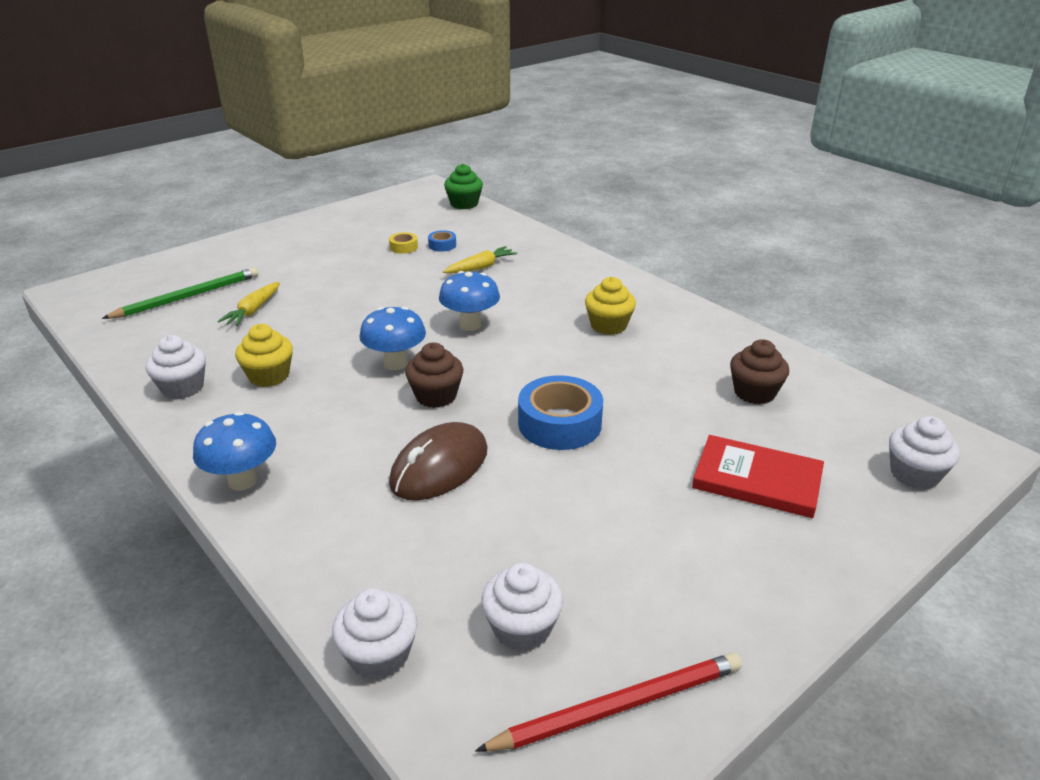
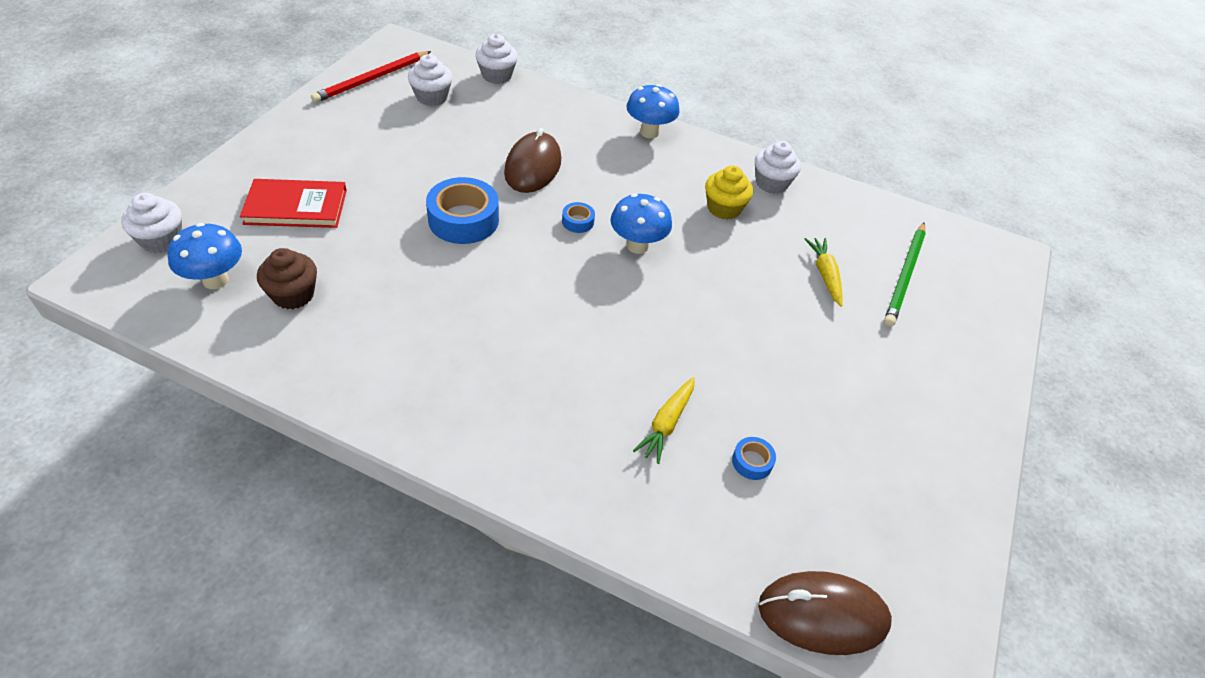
camera: 150 degrees right, 15 degrees up
(403, 247) = (794, 439): yellow tape -> none
(436, 396) = (578, 221): brown cupcake -> blue tape
(464, 204) = (822, 615): green cupcake -> brown mouse
(470, 325) = (607, 313): blue mushroom -> blue mushroom (215, 280)
(608, 325) = (462, 353): yellow cupcake -> none

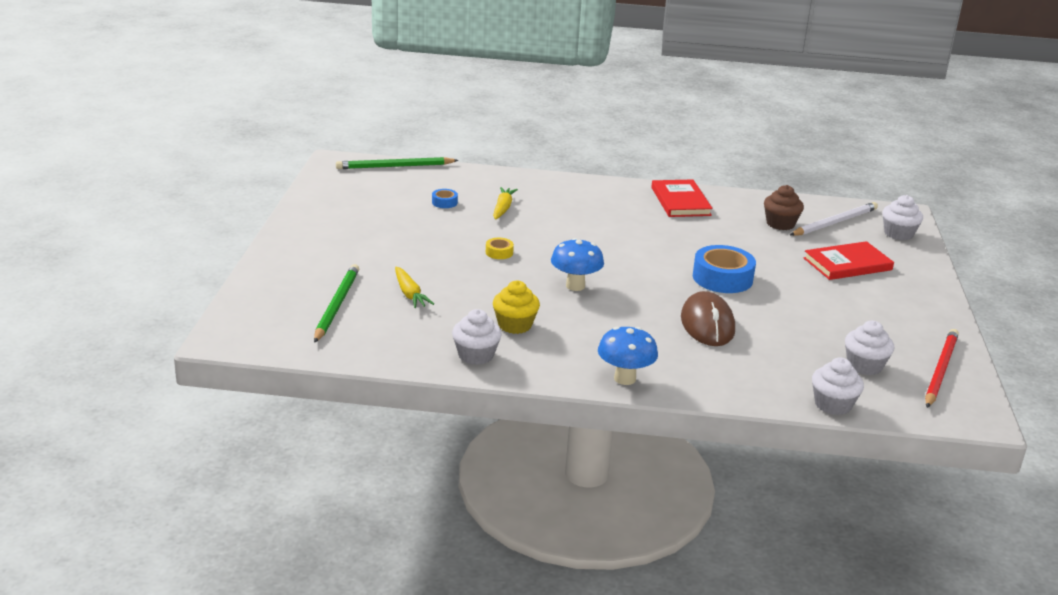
camera: 165 degrees right, 20 degrees down
(215, 280) = (834, 222): blue mushroom -> white pencil
(386, 380) = (680, 201): none -> red book
(578, 221) = (634, 292): blue tape -> none
(704, 322) = (499, 252): none -> yellow tape
(822, 615) = (394, 166): brown mouse -> green pencil

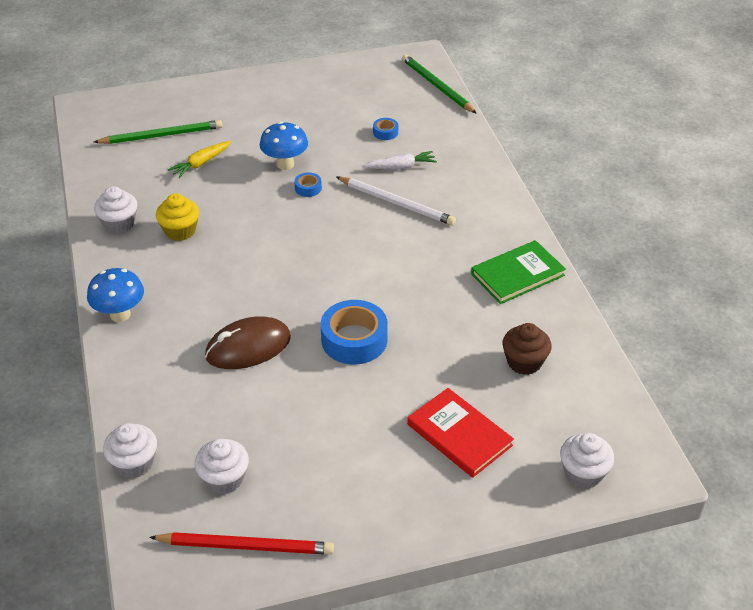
camera: 70 degrees right, 15 degrees up
(499, 252) = (308, 188): yellow tape -> blue tape
(503, 208) = (400, 167): yellow carrot -> white carrot
(575, 286) = (273, 247): blue mushroom -> blue mushroom (285, 164)
(680, 201) = (517, 275): red book -> green book
(834, 222) = (567, 408): white pencil -> white pencil (397, 203)

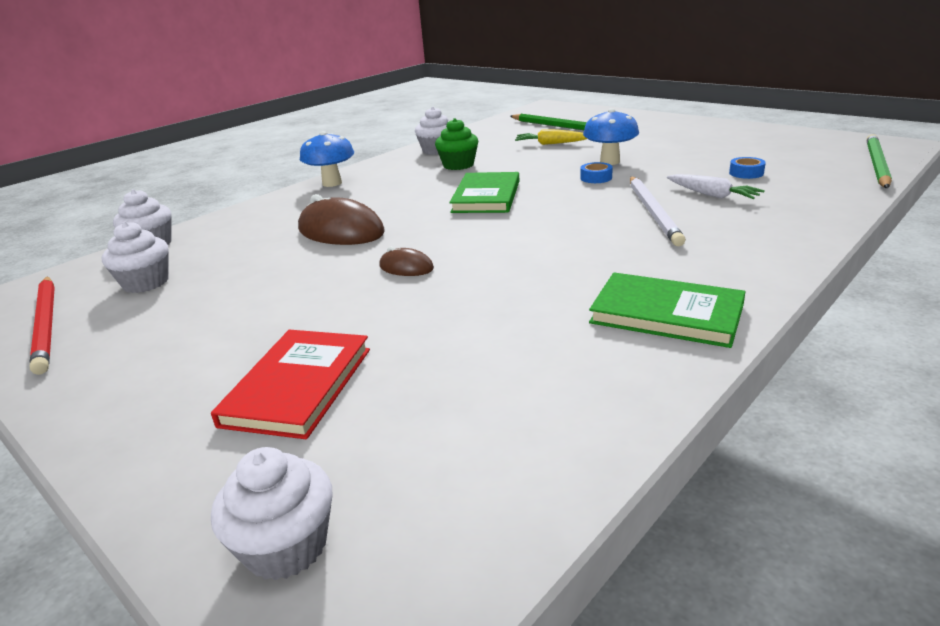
camera: 60 degrees right, 15 degrees down
(180, 231) = (458, 165): yellow cupcake -> green cupcake
(274, 251) = (486, 196): none -> green book
(354, 340) = (406, 267): blue tape -> brown mouse
(524, 362) = (498, 383): brown cupcake -> none

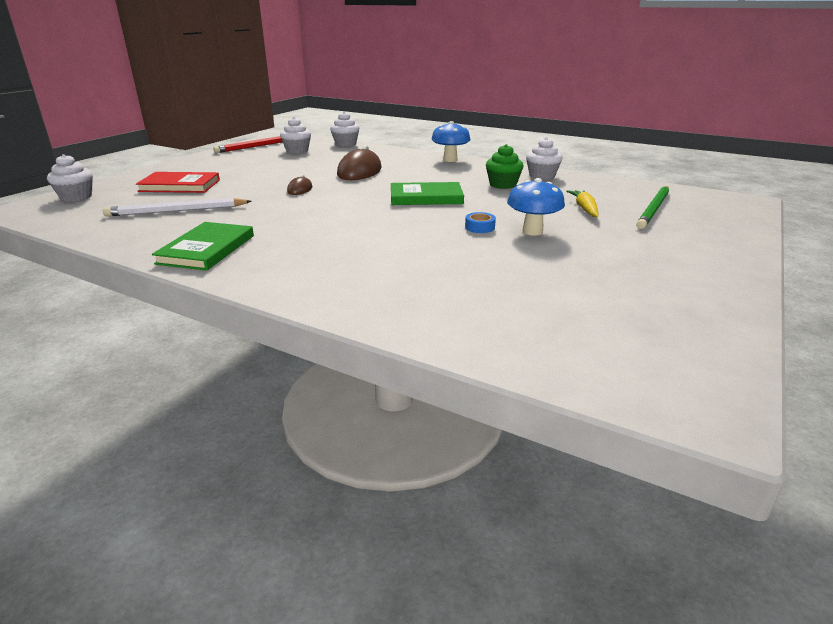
camera: 75 degrees right, 0 degrees up
(653, 212) = (390, 247): white pencil -> white pencil (176, 211)
(712, 195) = (437, 270): white carrot -> none
(746, 173) = (513, 289): blue tape -> none
(876, 164) = (580, 375): green pencil -> none

